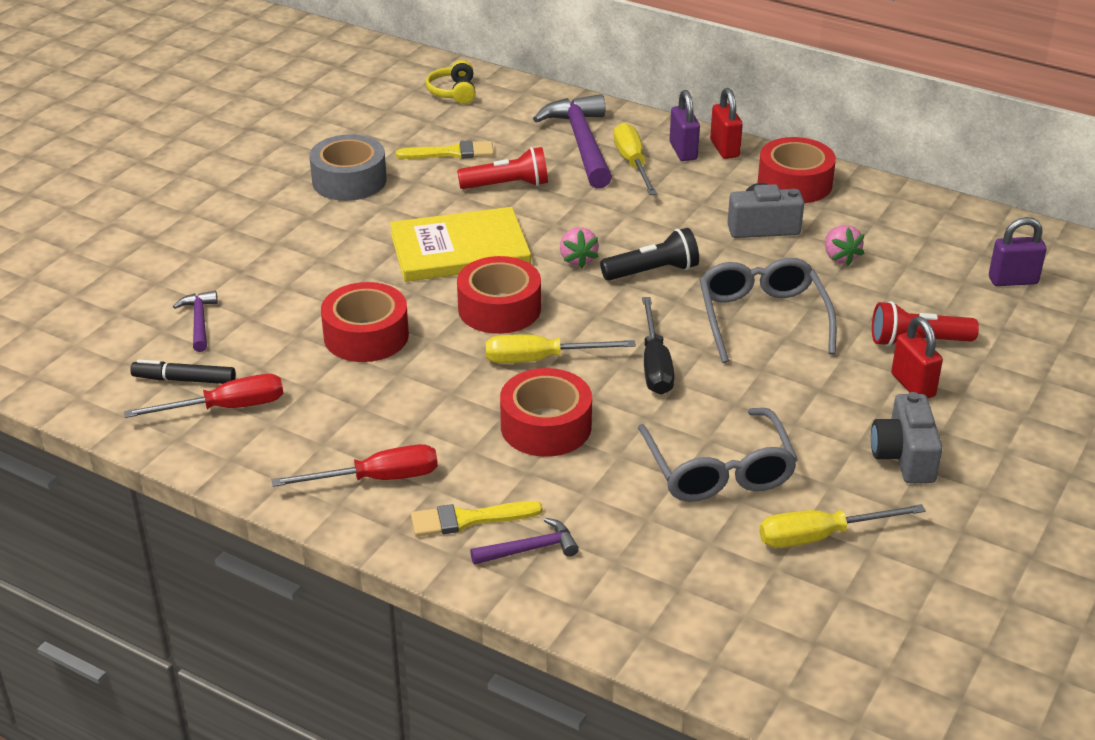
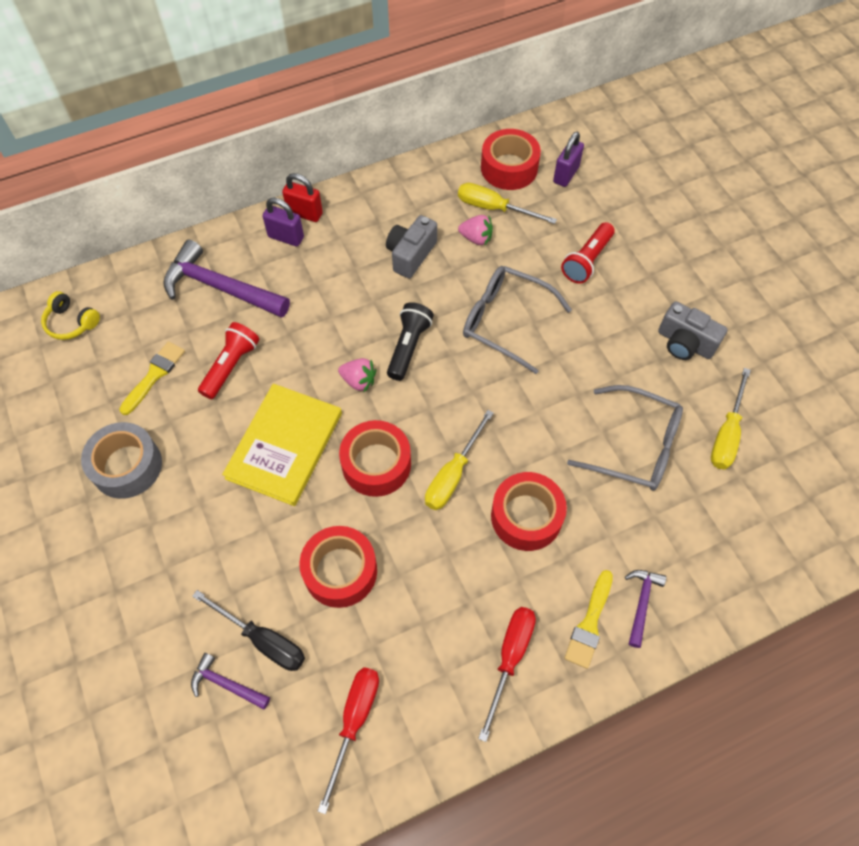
camera: 55 degrees left, 25 degrees up
(184, 380) = (295, 736): black marker -> none
(632, 163) = (273, 275): yellow screwdriver -> yellow screwdriver (494, 208)
(655, 365) = (508, 412): black screwdriver -> black screwdriver (262, 640)
(794, 183) = (378, 205): red tape -> red tape (509, 168)
(912, 385) = (625, 292): red padlock -> none

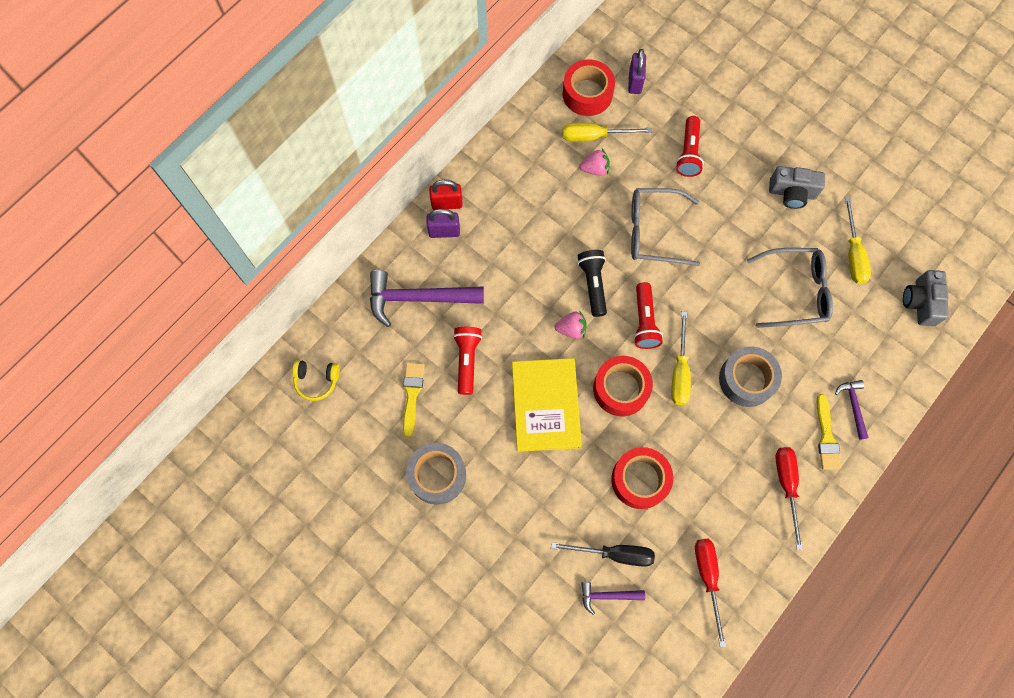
camera: 25 degrees left, 10 degrees up
(410, 255) = (552, 205): grey camera -> grey camera (920, 302)
(443, 406) = (644, 321): none -> red flashlight
(526, 516) = (746, 379): red tape -> grey tape

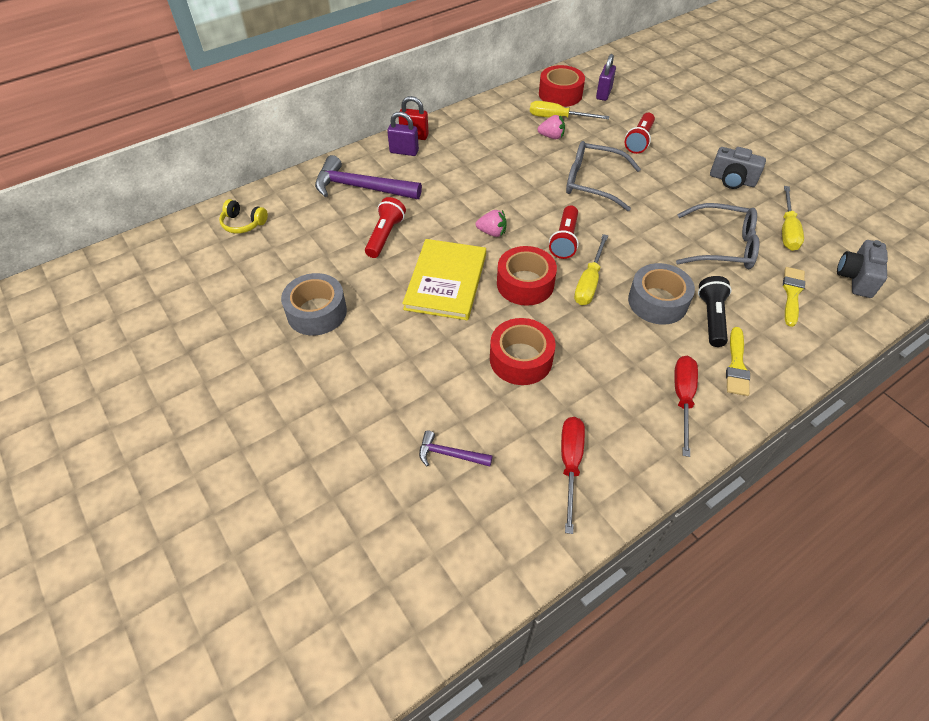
camera: 15 degrees right, 20 degrees down
(412, 394) = (323, 249): yellow brush -> yellow brush (792, 293)
(593, 284) = (524, 207): black flashlight -> black flashlight (711, 318)
(614, 554) = (471, 417): black screwdriver -> none
(853, 406) = (771, 345): purple hammer -> none

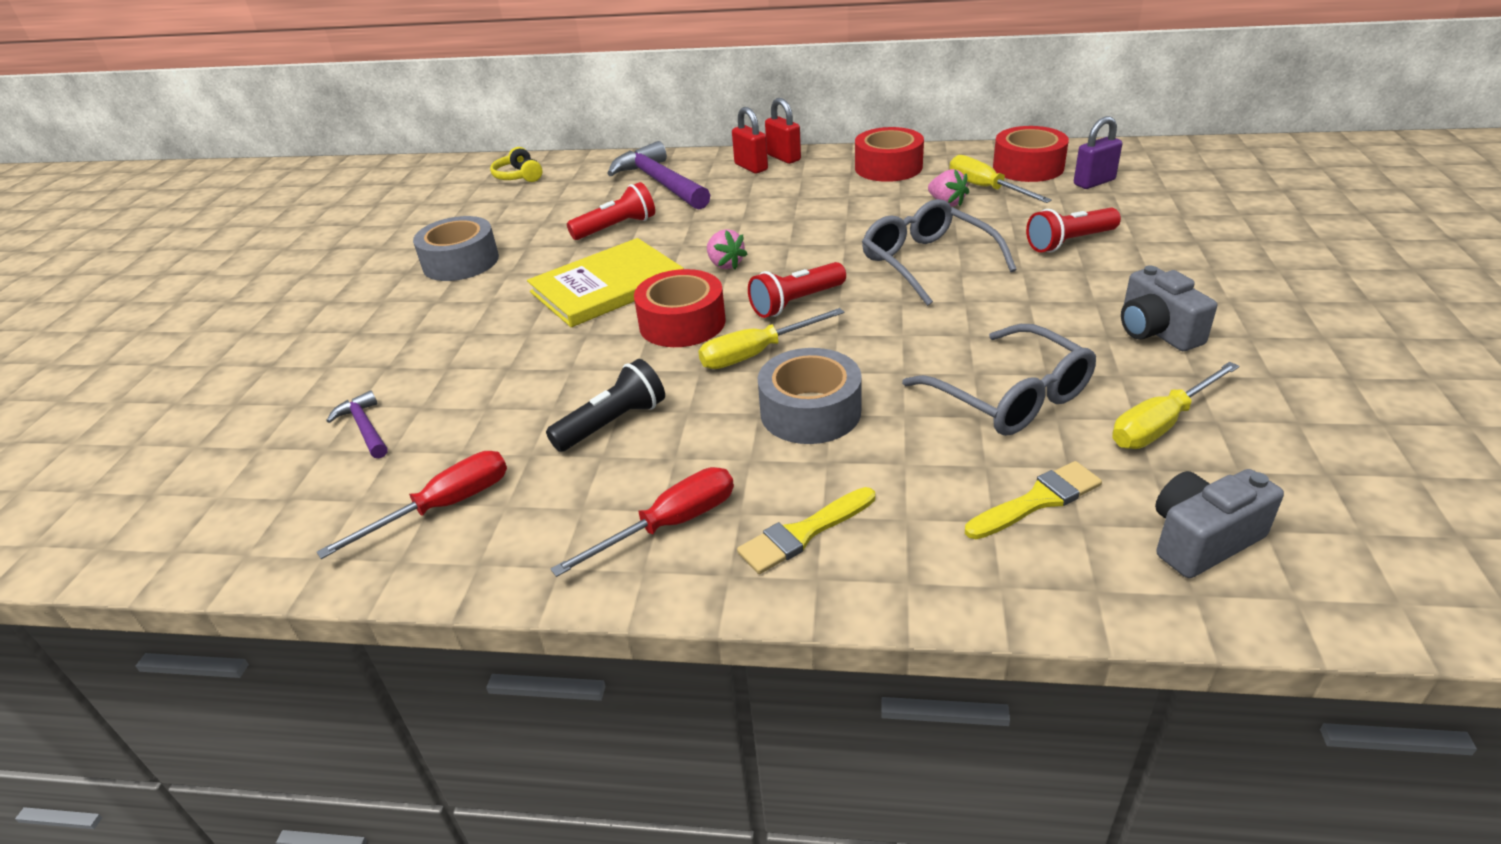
camera: 45 degrees right, 15 degrees down
(404, 151) = (751, 167): purple padlock -> red padlock
(521, 359) = (562, 386): red tape -> red tape (888, 167)
(711, 318) = (856, 464): black flashlight -> black flashlight (613, 423)

